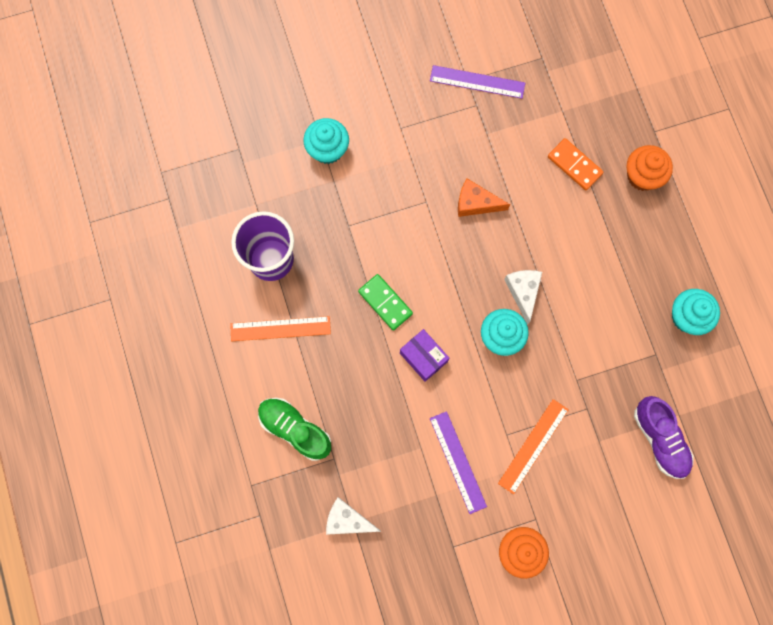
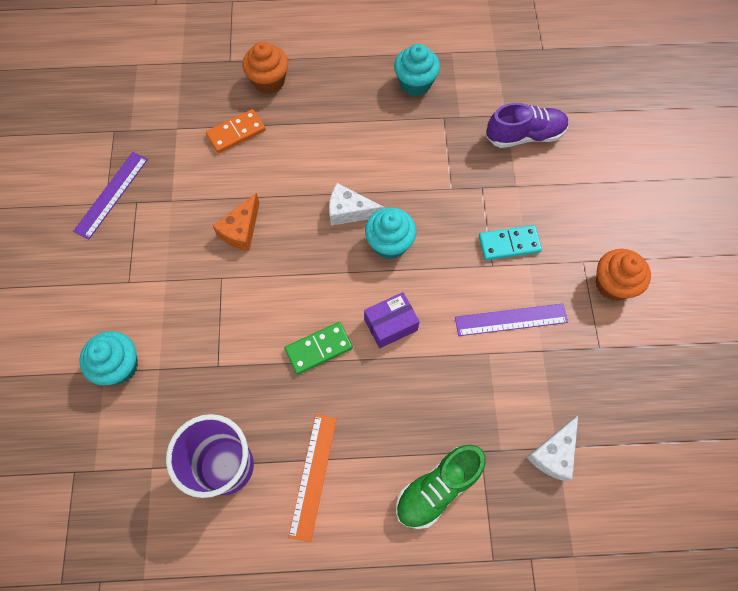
camera: 75 degrees left, 10 degrees down
(533, 446) = (509, 244): orange ruler -> turquoise domino

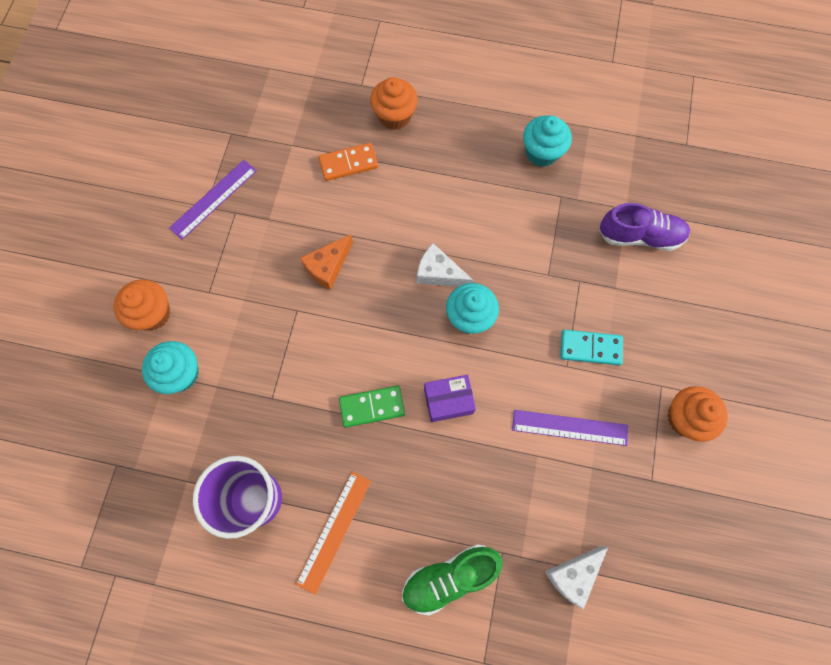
camera: 15 degrees right, 5 degrees up
(76, 316) = (153, 314): none -> orange cupcake

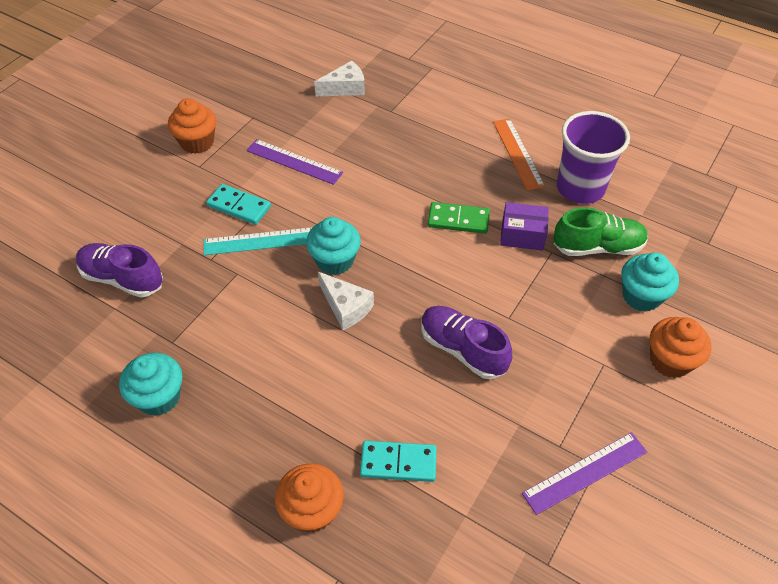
camera: 160 degrees left, 20 degrees down
(328, 266) = (462, 349): orange cheese -> purple shoe
(334, 531) = (518, 153): orange ruler -> orange ruler turned 60 degrees counterclockwise
(348, 163) = (398, 463): orange domino -> turquoise domino
(448, 401) = (387, 205): purple box -> purple box (522, 235)
(449, 577) = (436, 109): green shoe -> green shoe (597, 247)
(548, 315) = (260, 241): none -> turquoise ruler

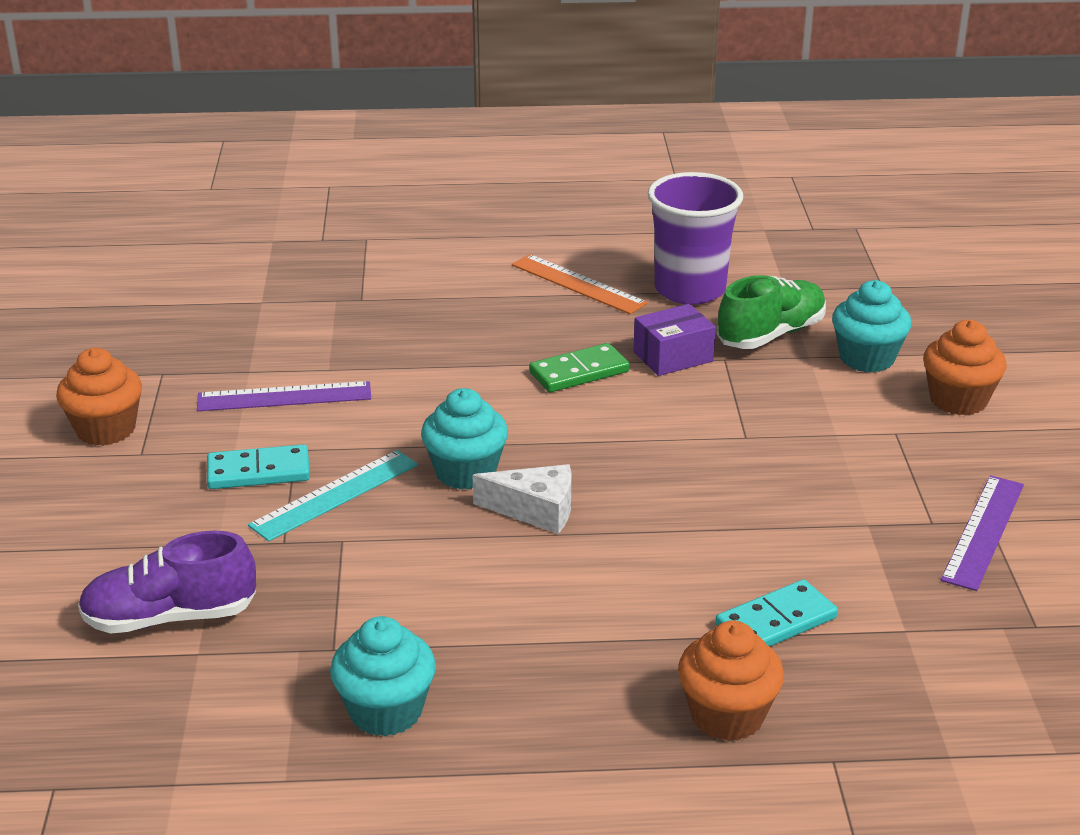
camera: 35 degrees left, 20 degrees down
(345, 88) = (267, 297): white cheese -> none
(462, 349) = (727, 487): purple shoe -> none

